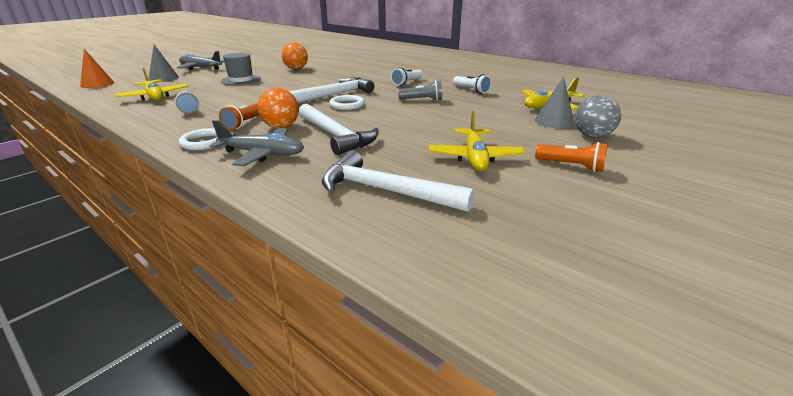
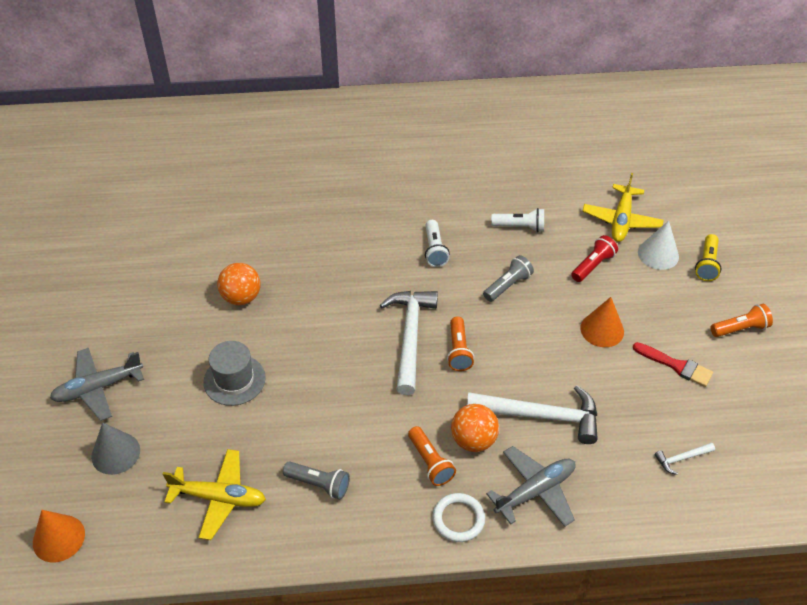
camera: 45 degrees left, 20 degrees up
(347, 105) = (458, 350): white ring -> orange flashlight
(385, 191) = (681, 458): white hammer -> white hammer, size x0.44
(448, 128) = (602, 329): none -> orange cone
(475, 157) = (676, 365): yellow plane -> red brush
(493, 111) = (593, 265): none -> red flashlight
(554, 121) = (658, 254): grey cone -> white cone
(592, 136) = (707, 264): grey ball -> yellow flashlight

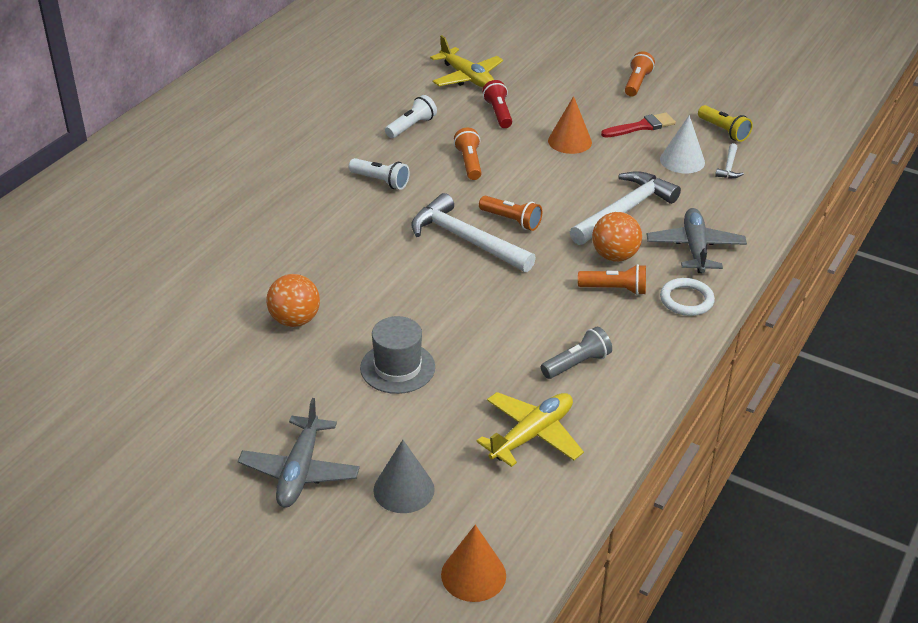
camera: 55 degrees left, 10 degrees down
(507, 285) = (469, 163): grey flashlight -> orange flashlight
(658, 254) = (523, 79): white cone -> white cone (682, 160)
(707, 264) = (559, 65): yellow flashlight -> yellow flashlight (723, 131)

